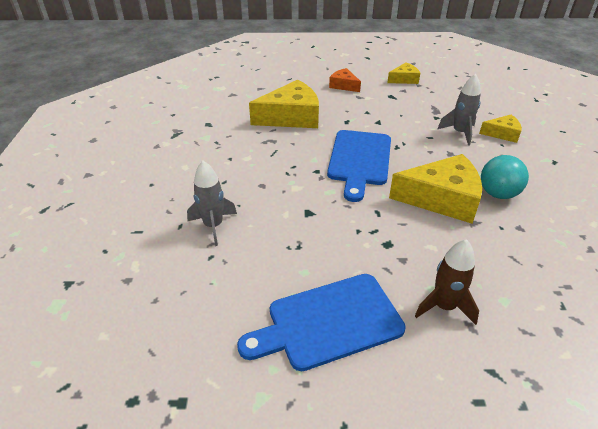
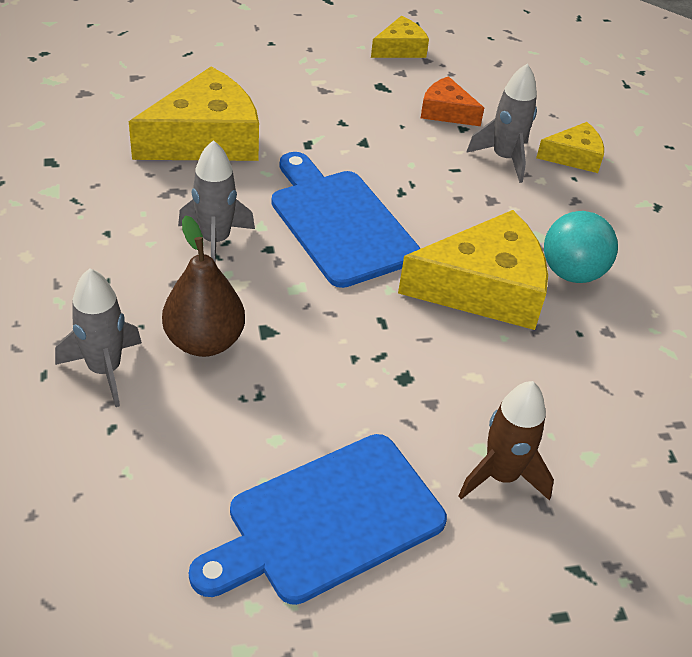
camera: 15 degrees left, 5 degrees up
(272, 215) = (204, 341): none -> brown pear
(287, 165) = (215, 241): none -> grey rocket
(344, 85) = (292, 66): orange cheese -> orange cheese (446, 112)
(359, 160) = (340, 223): blue cutting board -> blue cutting board turned 150 degrees clockwise

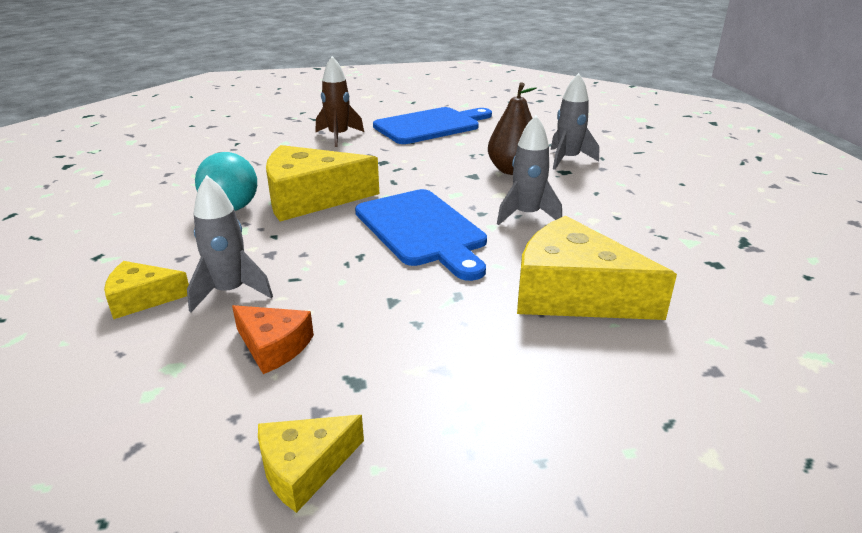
camera: 175 degrees left, 15 degrees down
(206, 139) = (573, 293): yellow cheese -> yellow cheese turned 60 degrees clockwise

